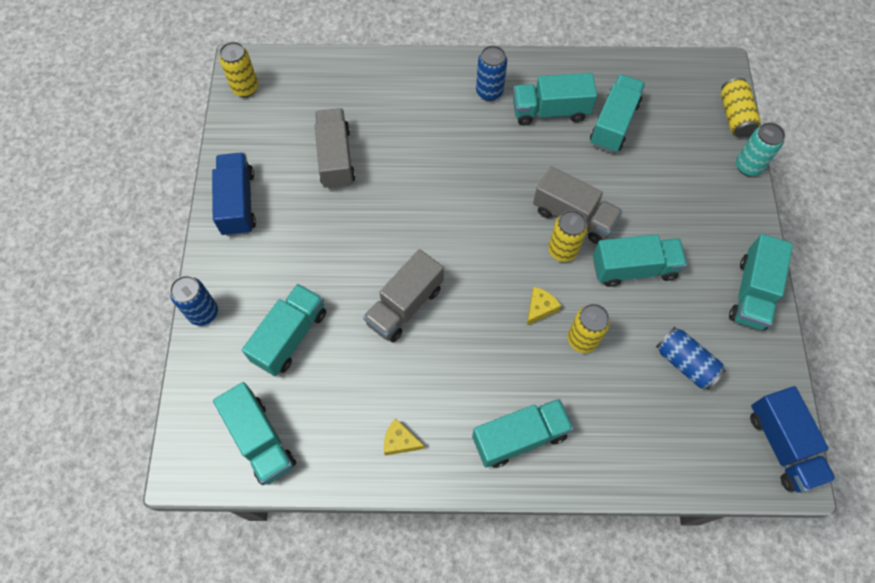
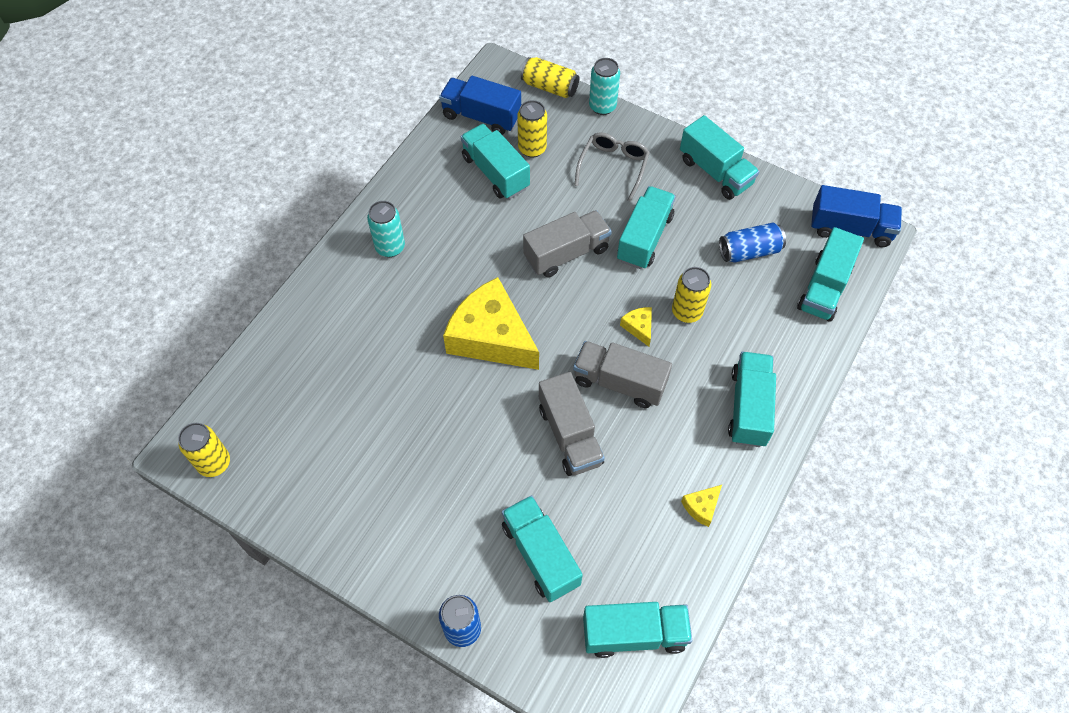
camera: 60 degrees left, 5 degrees down
(238, 203) = (354, 536): blue truck -> blue truck (481, 117)
(335, 158) = (367, 416): grey truck -> grey truck (619, 382)
(456, 203) = (491, 337): none -> yellow cheese
(489, 92) = (390, 247): blue can -> turquoise can
(550, 111) = (447, 211): turquoise truck -> turquoise truck (824, 288)
(562, 250) = (594, 280): yellow can -> yellow can (532, 148)
(690, 207) = (613, 167): none -> grey glasses

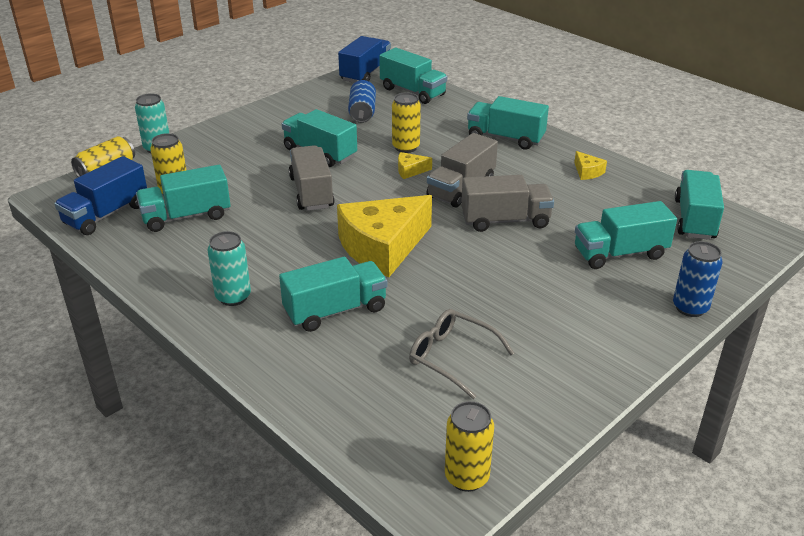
camera: 75 degrees left, 25 degrees down
(613, 167) = (231, 154): grey glasses -> grey glasses (451, 357)
(715, 172) = (274, 111): turquoise truck -> turquoise truck (335, 310)

